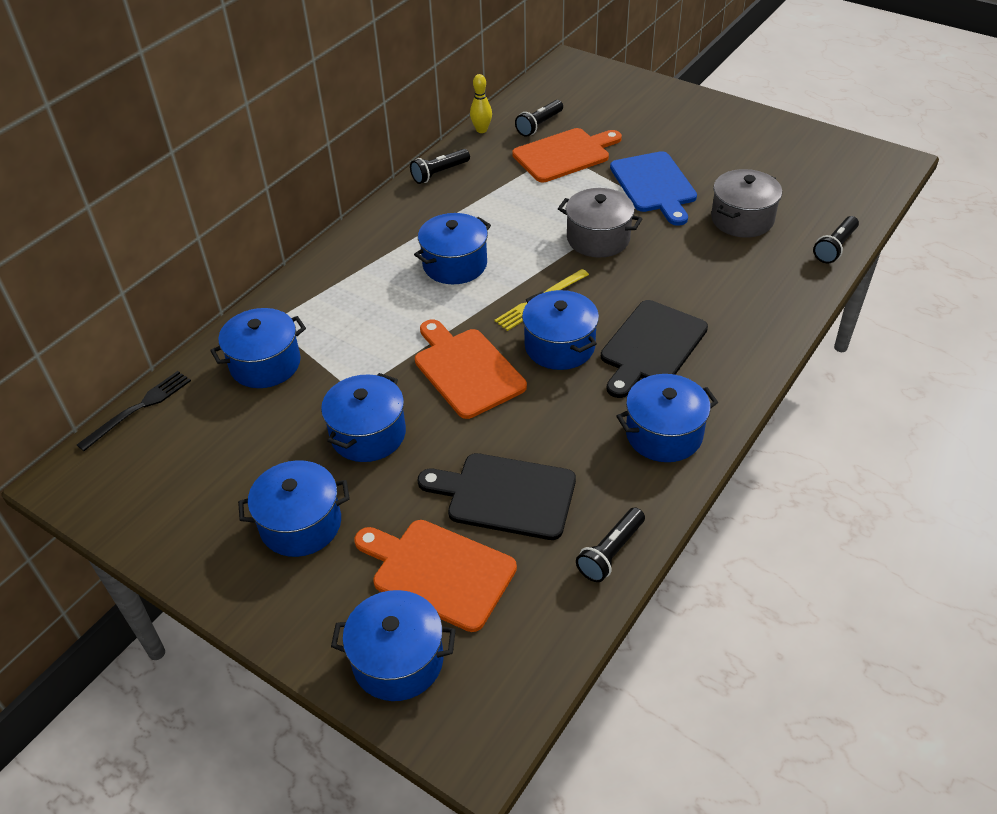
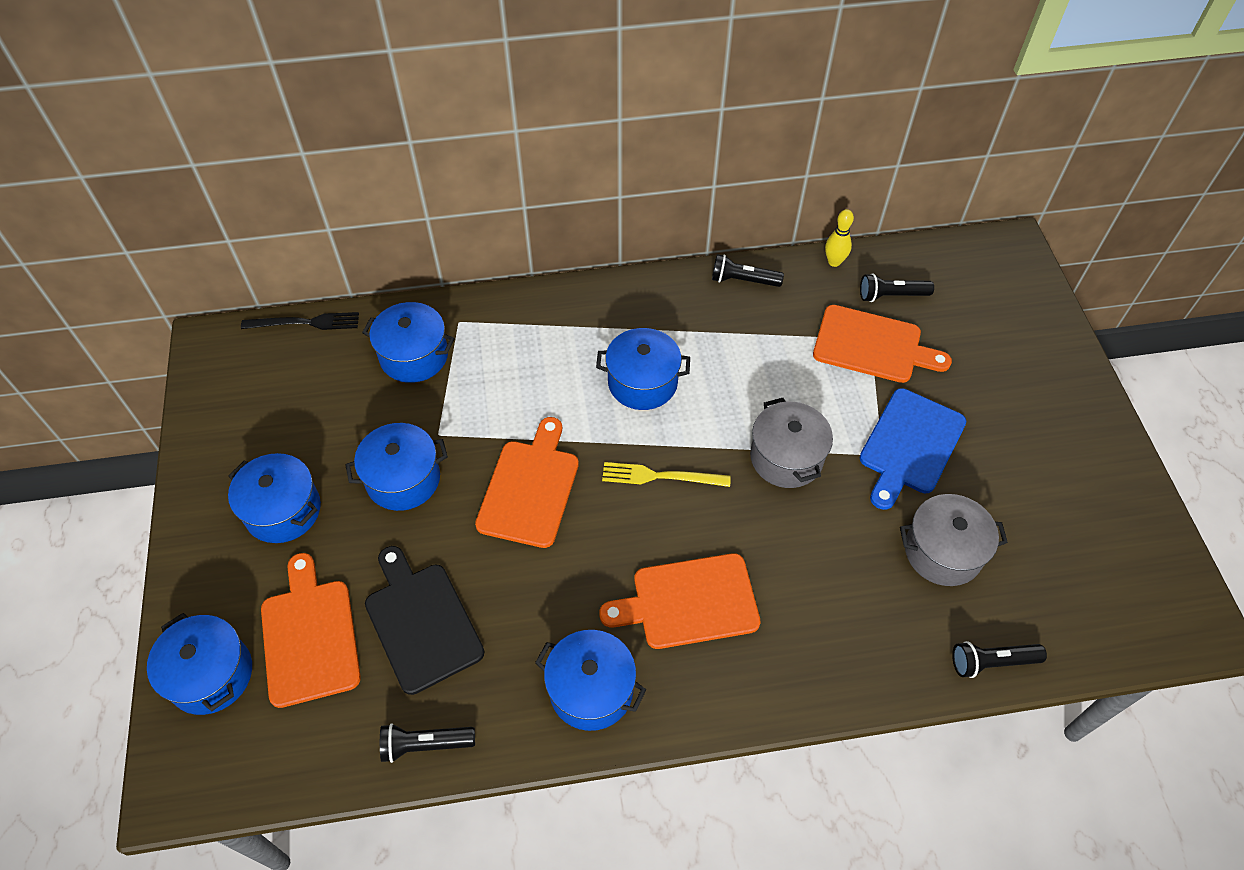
camera: 45 degrees right, 10 degrees up
(559, 346) = (621, 532): blue pot -> none
(651, 346) = (689, 602): black cutting board -> orange cutting board

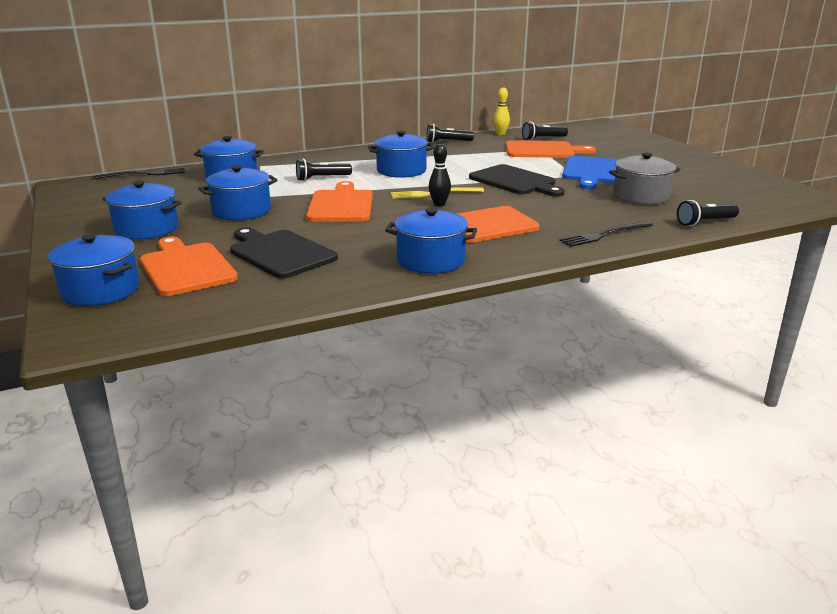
camera: 15 degrees left, 30 degrees down
(425, 745) = (306, 294): black flashlight -> black flashlight (322, 178)
(656, 516) = (439, 204): none -> black bowling pin
(786, 457) = (515, 181): grey pot -> black cutting board
(836, 668) = (604, 235): none -> black fork

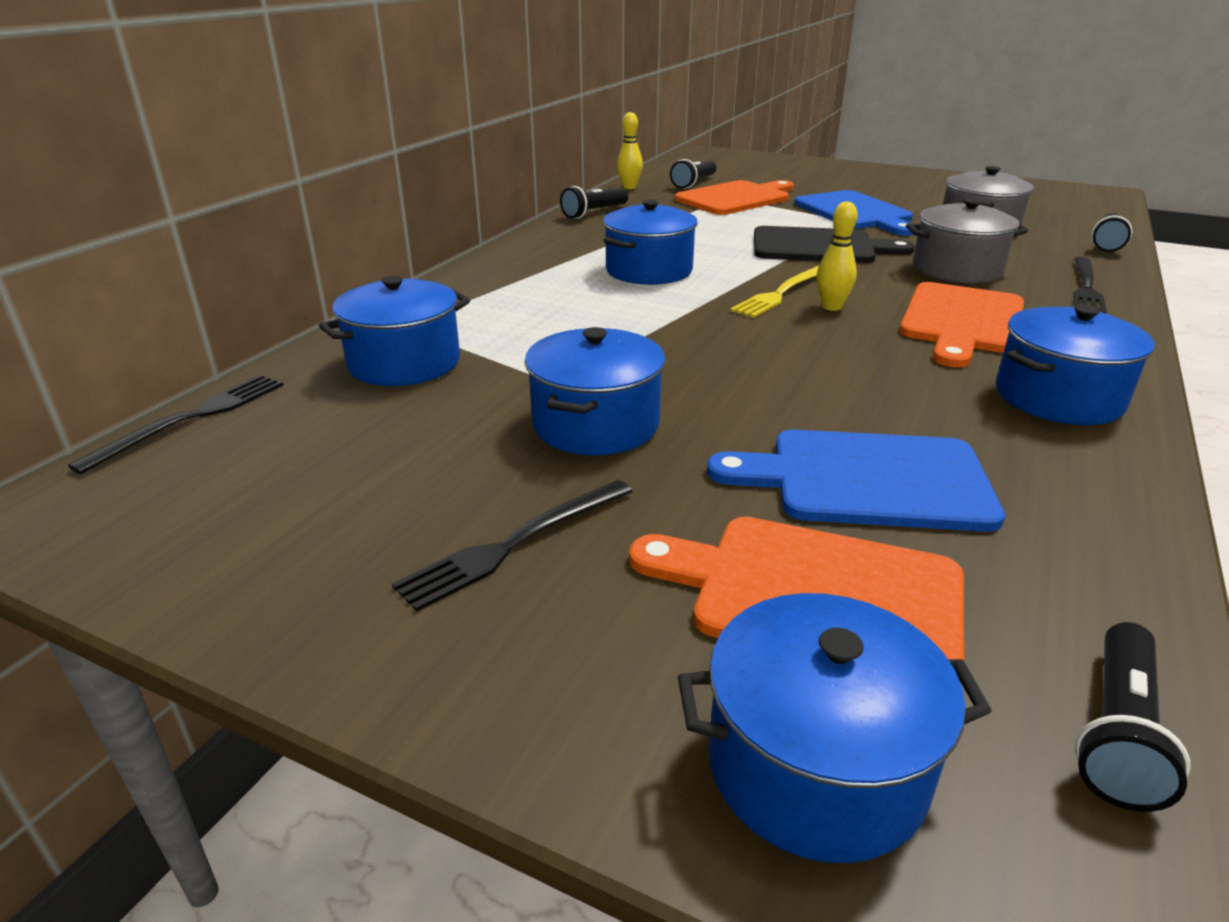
camera: 40 degrees left, 5 degrees up
(146, 229) = (514, 544): blue pot -> black fork
(280, 253) = (867, 480): black cutting board -> blue cutting board
(322, 178) = (569, 317): black flashlight -> black flashlight (1117, 733)
(341, 205) = (717, 353): orange cutting board -> none
(439, 204) = (831, 307): black bowling pin -> yellow bowling pin
(557, 208) = (957, 269): none -> grey pot

